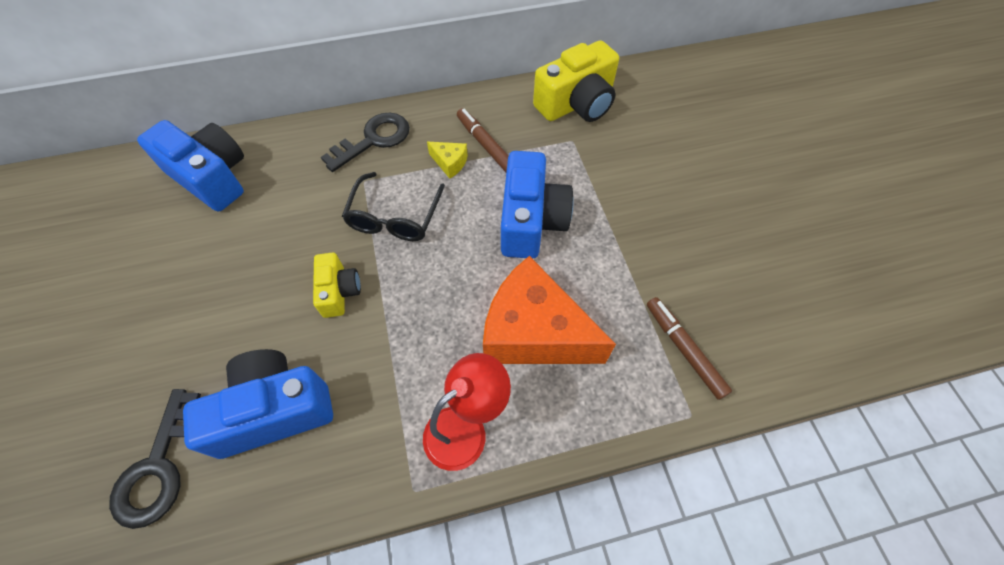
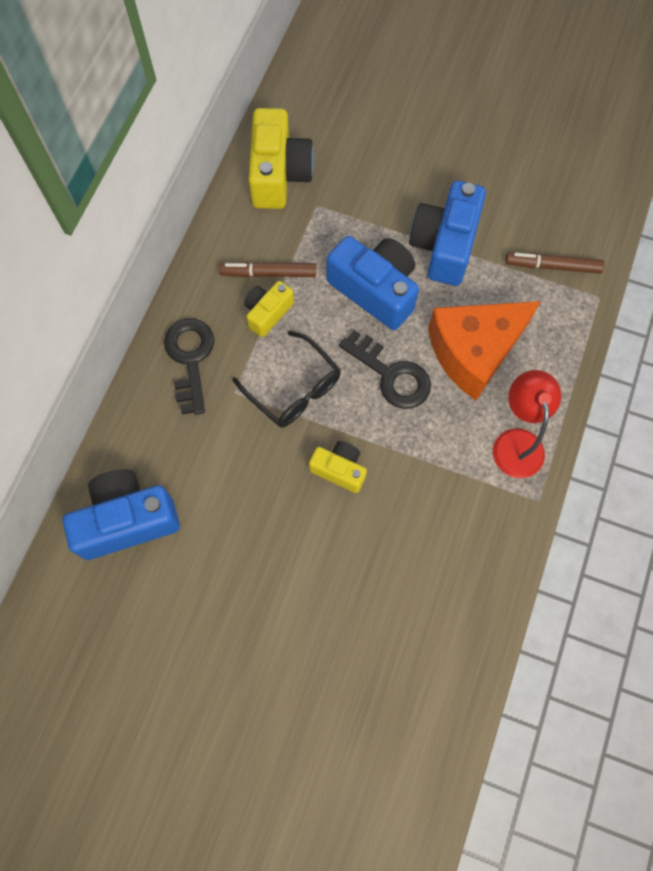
camera: 55 degrees left, 10 degrees up
(158, 467) = (407, 670): black key -> black key (391, 375)
(274, 410) = (415, 566): blue camera -> blue camera (444, 245)
(450, 163) = (267, 313): yellow cheese -> yellow camera

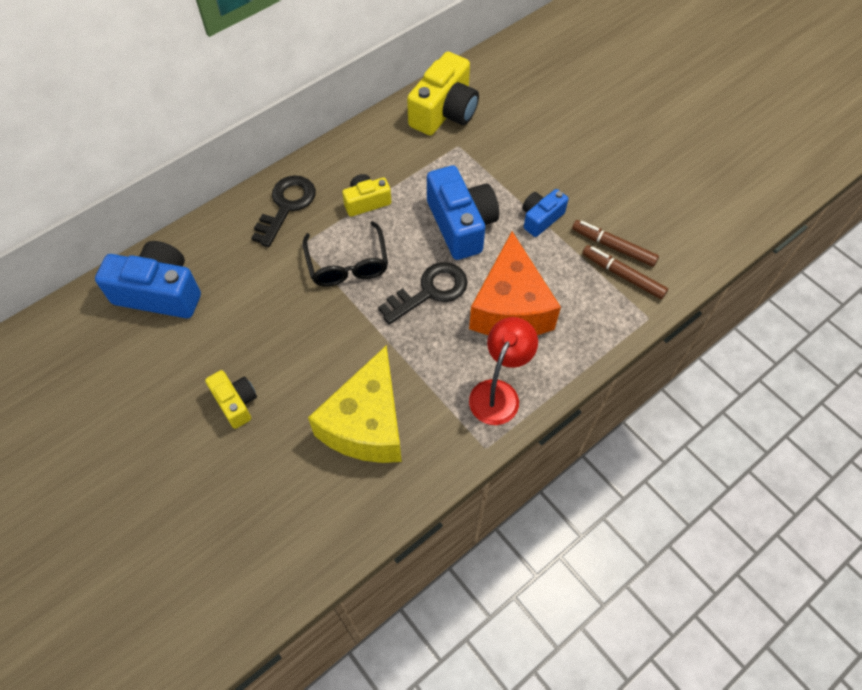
camera: 30 degrees right, 10 degrees down
(268, 273) = (387, 175): brown marker -> brown marker (613, 246)
(339, 469) = (340, 339): yellow camera -> yellow camera (236, 403)
(391, 375) = (430, 291): black key -> black key turned 105 degrees counterclockwise
(420, 538) = (366, 424): none -> yellow cheese
(444, 245) = (541, 218): blue camera -> blue camera, size x0.56
(474, 352) = (510, 307): orange cheese -> orange cheese turned 90 degrees counterclockwise

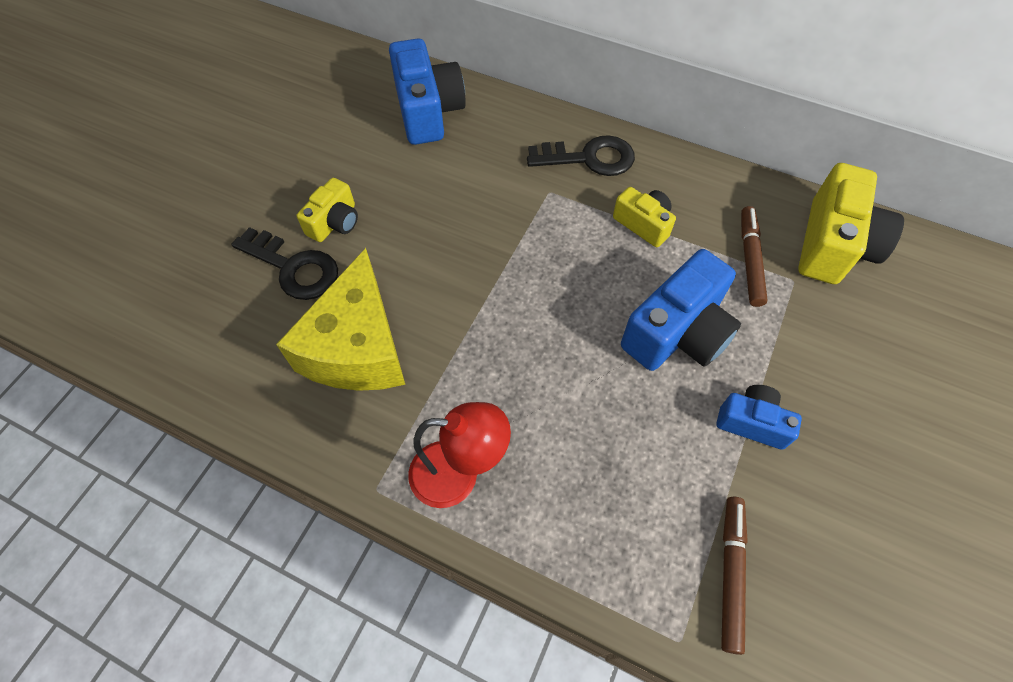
camera: 65 degrees right, 0 degrees up
(347, 264) = (549, 243): black glasses -> none
(366, 424) = (357, 348): yellow cheese -> yellow cheese turned 75 degrees counterclockwise
(430, 291) = (561, 338): black key -> black key (293, 268)
(444, 112) = (833, 245): yellow camera -> yellow camera turned 75 degrees counterclockwise
(510, 307) = (590, 439): orange cheese -> none
(613, 246) = (771, 541): brown marker -> brown marker (750, 260)

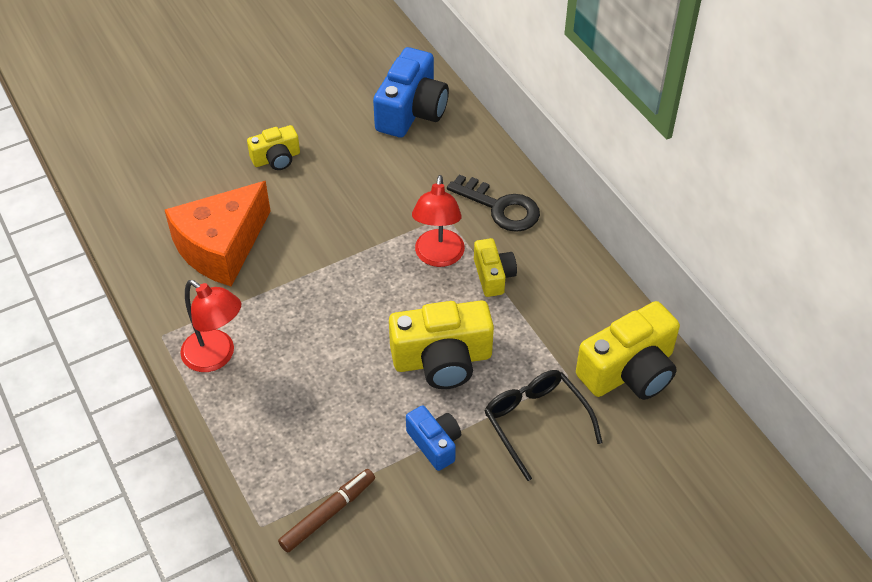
camera: 35 degrees right, 10 degrees down
(293, 268) = (225, 175): black key -> none
(357, 348) = (221, 247): yellow cheese -> orange cheese
(579, 234) = (438, 257): none -> red lamp
(677, 332) = (442, 360): blue camera -> yellow camera
(750, 260) = (549, 344): brown marker -> none
(811, 341) = (535, 422): none -> black glasses

